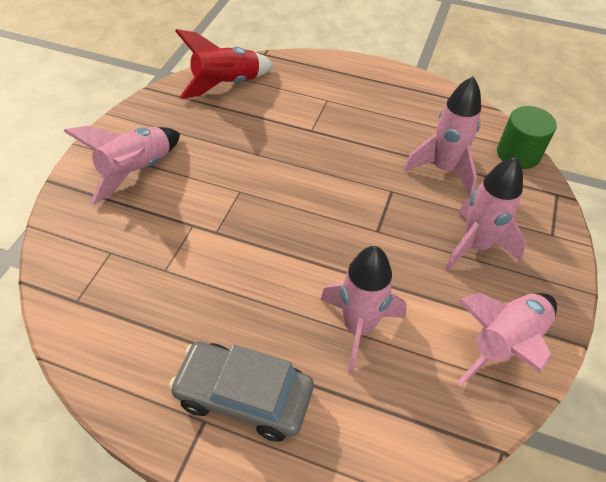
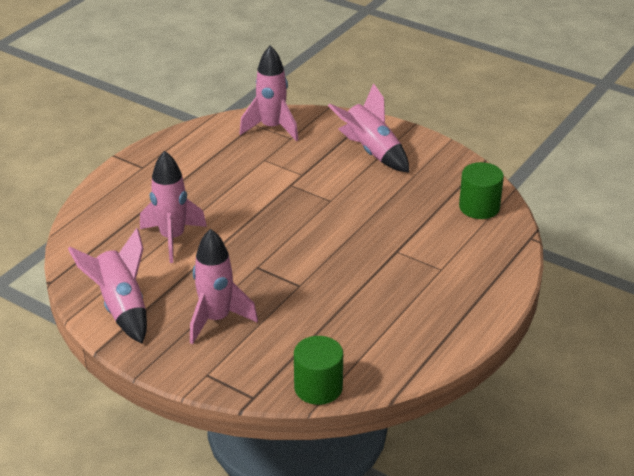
camera: 105 degrees right, 15 degrees down
(226, 85) = (479, 207): red rocket -> green cylinder
(244, 396) = (150, 183): grey car -> none
(443, 169) = (315, 325): pink rocket -> pink rocket (272, 128)

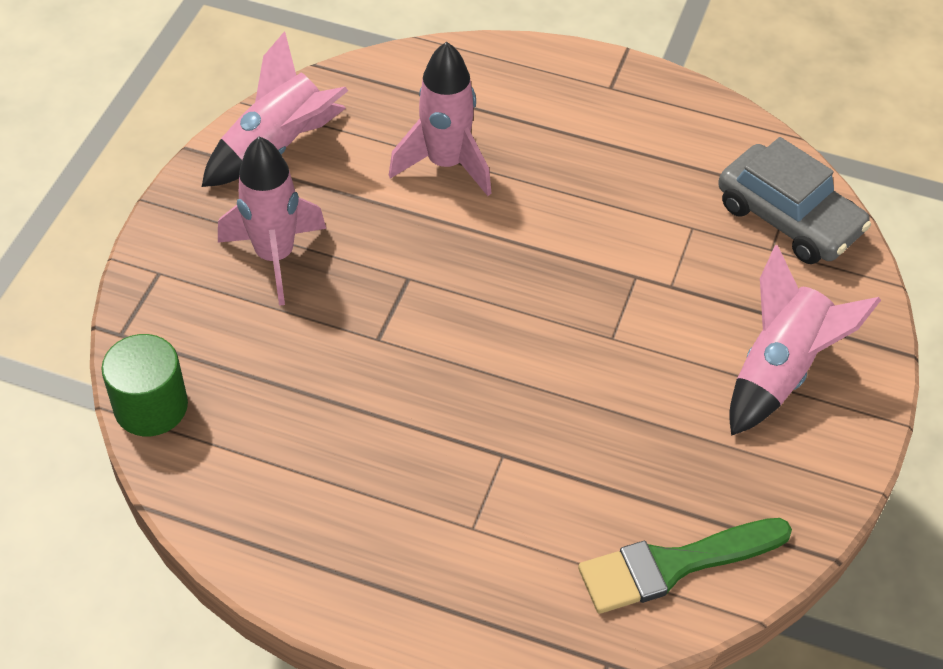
camera: 75 degrees right, 15 degrees up
(272, 128) = (788, 218): pink rocket -> grey car
(479, 207) = (673, 565): green cylinder -> green brush

